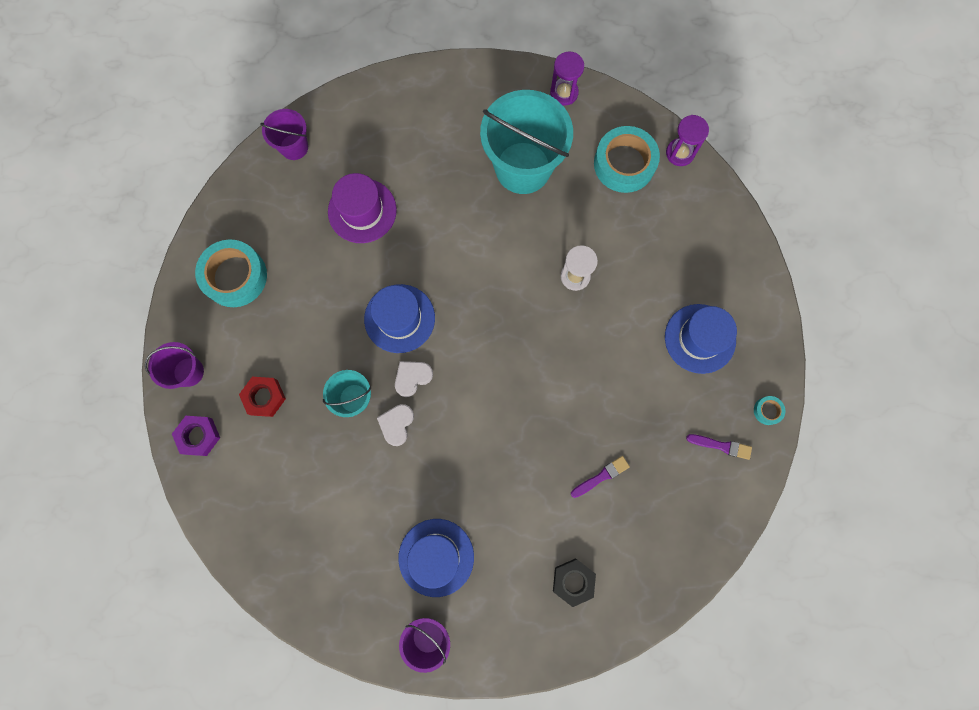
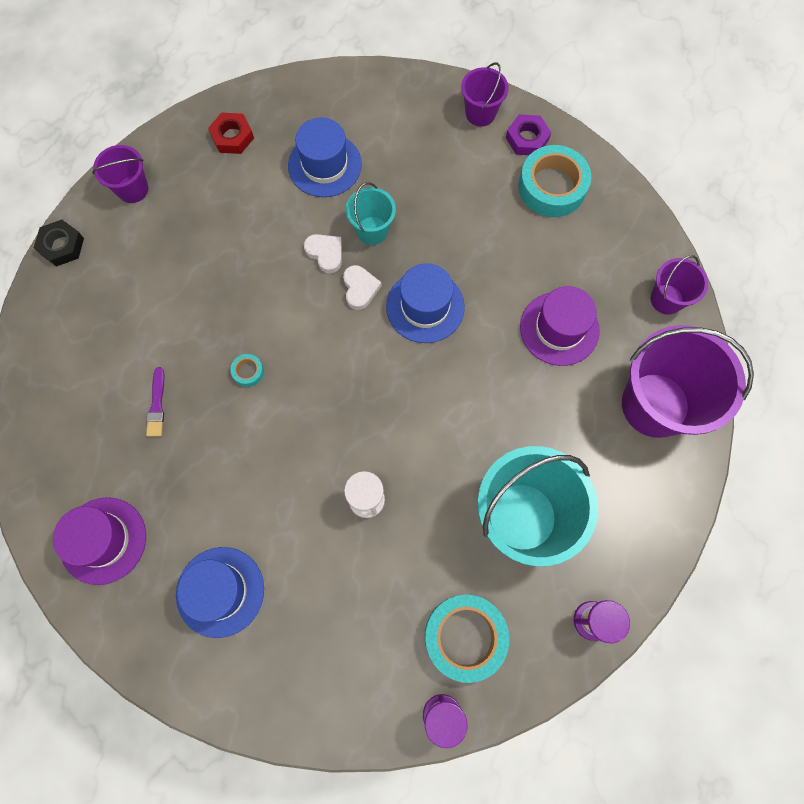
camera: 120 degrees right, 5 degrees down
(198, 436) = (417, 97): purple nut -> purple nut (527, 139)
(264, 397) = (420, 160): red nut -> red nut (232, 137)
(386, 119) = (655, 405): none -> purple bucket
(436, 557) = (189, 227): blue hat -> blue hat (324, 165)
(573, 581) = (88, 326): black nut -> black nut (62, 246)
(721, 446) = (103, 540): purple brush -> purple hat
(767, 411) = (102, 614): turquoise tape -> turquoise tape (248, 372)

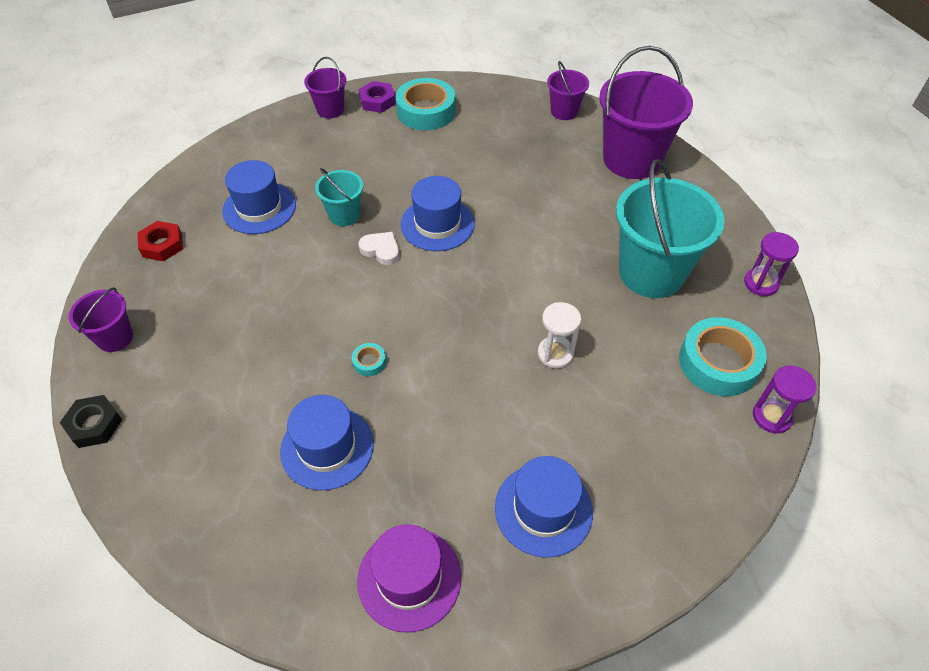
camera: 50 degrees left, 20 degrees down
(157, 405) = (327, 447): purple brush -> blue hat
(325, 253) = (329, 252): white heart -> none
(559, 328) = (530, 169): purple hat -> none

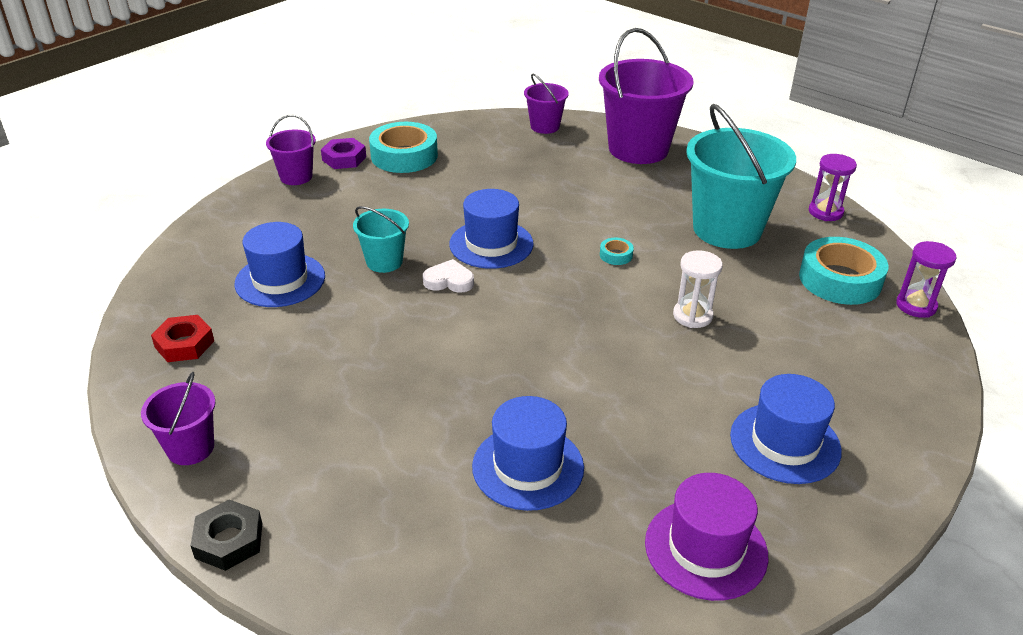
camera: 25 degrees left, 15 degrees down
(369, 362) = (513, 379): turquoise tape -> turquoise tape (616, 255)

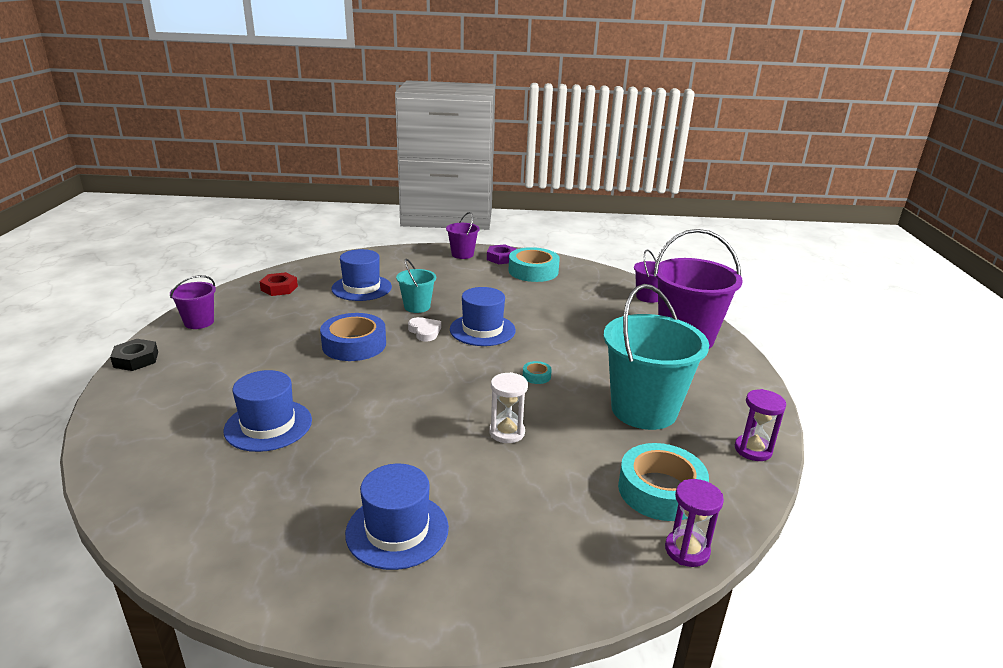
camera: 50 degrees right, 10 degrees down
(418, 340) = (354, 344): none -> blue tape
(705, 549) = (241, 529): purple hat -> none

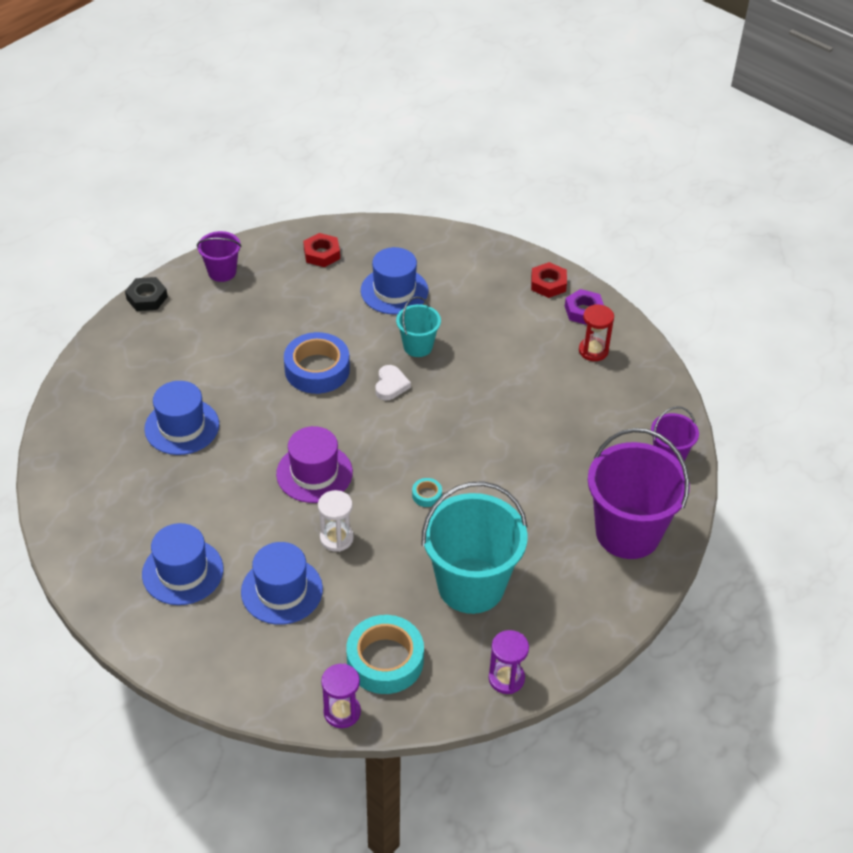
camera: 40 degrees right, 20 degrees up
(432, 402) = (314, 473): none -> purple hat
(462, 254) = (548, 284): purple bucket -> red nut
(482, 330) = (443, 411): blue hat -> blue hat (282, 590)
(533, 271) = (593, 351): turquoise tape -> red hourglass

